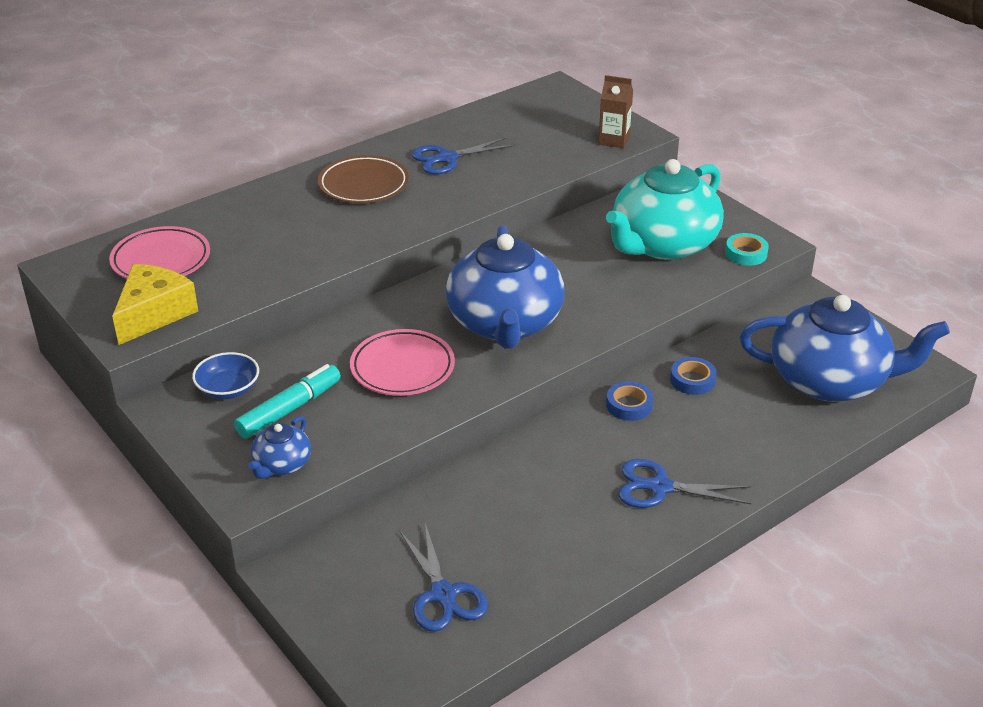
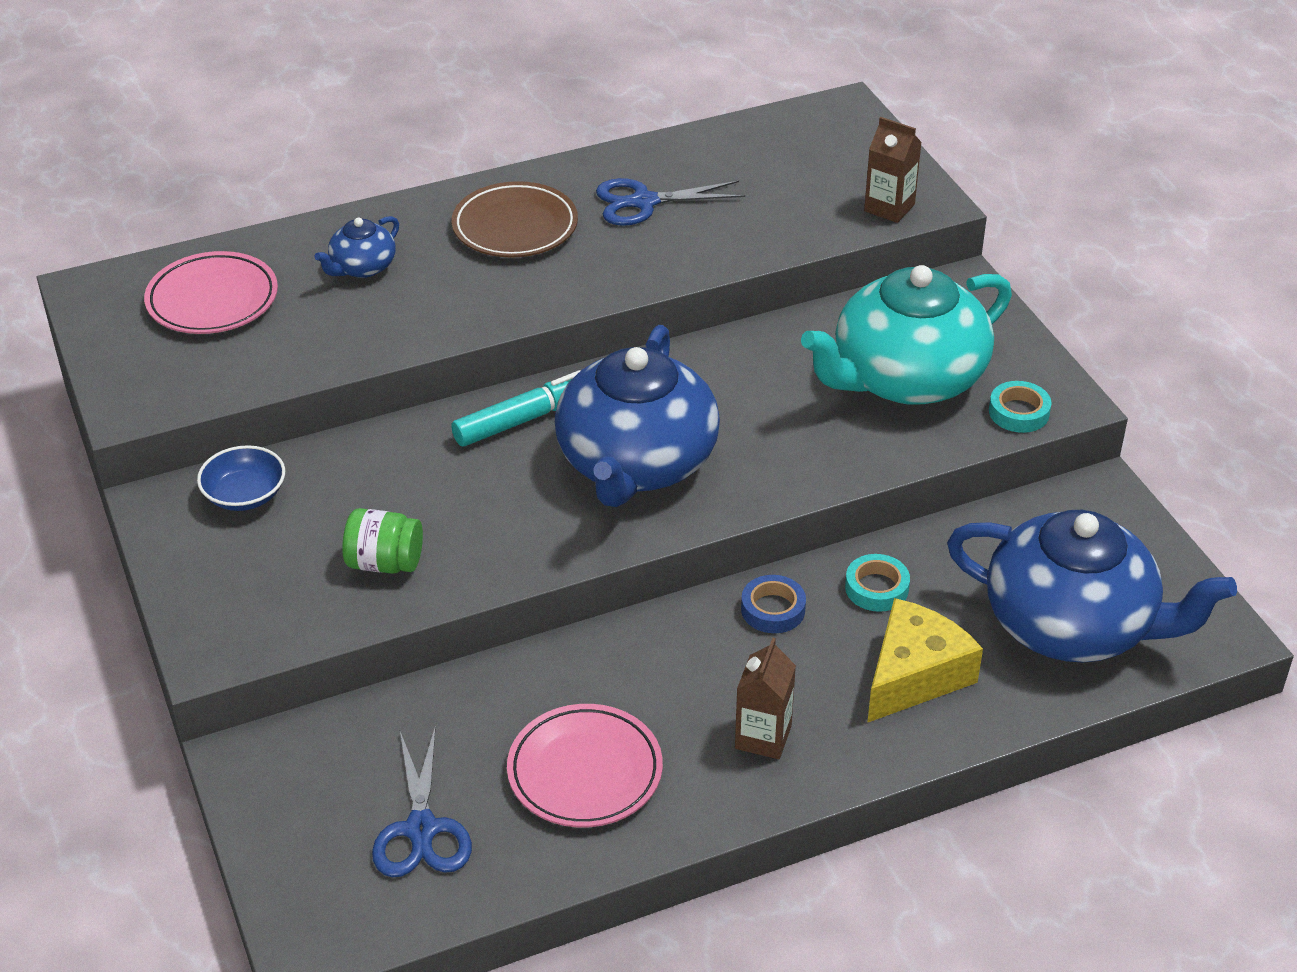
camera: 15 degrees right, 5 degrees up
(154, 314) = (175, 377): yellow cheese -> yellow cheese (914, 675)
(281, 465) = (271, 615): blue teapot -> blue teapot (362, 267)
(289, 409) = (310, 538): turquoise marker -> turquoise marker (524, 419)
(352, 416) = (385, 563): none -> green jar
(402, 368) = (475, 505): pink plate -> pink plate (585, 772)
(659, 487) = (763, 737): blue scissors -> brown carton
(692, 380) = (876, 588): blue tape -> turquoise tape

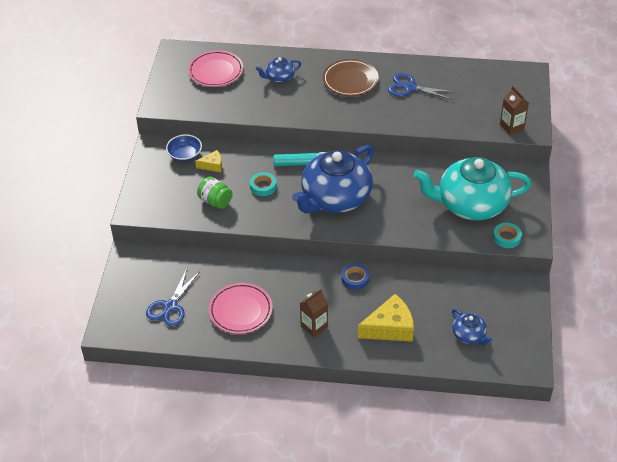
camera: 30 degrees right, 5 degrees up
(324, 494) = (212, 165): none -> yellow cheese
(876, 588) = (402, 287): turquoise tape -> turquoise tape (263, 186)
(1071, 625) = (469, 335): blue teapot -> blue teapot, size x0.44

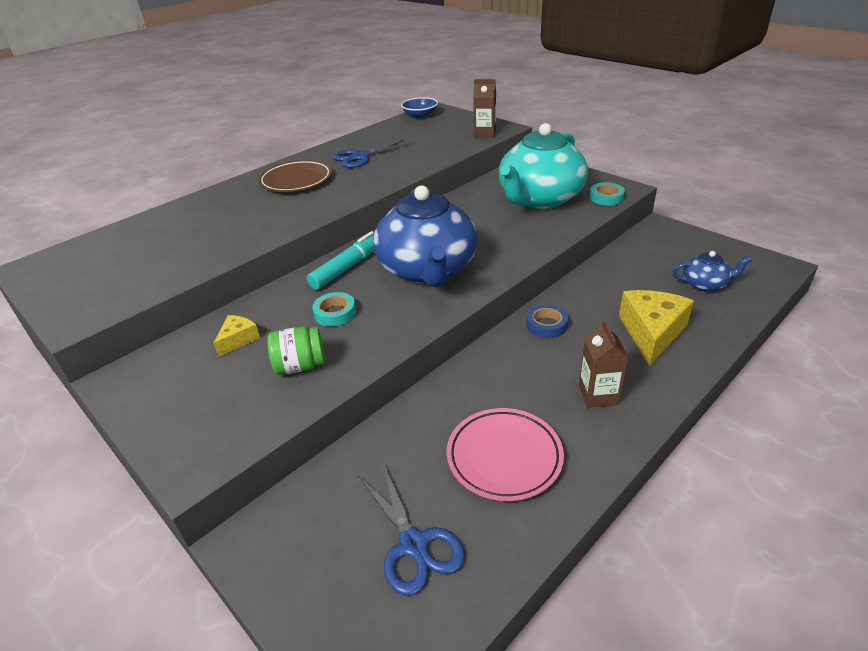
camera: 50 degrees left, 10 degrees down
(185, 155) = (181, 356): blue bowl -> blue bowl (420, 115)
(216, 71) = (120, 252): pink plate -> none
(279, 77) = (214, 216): blue teapot -> none

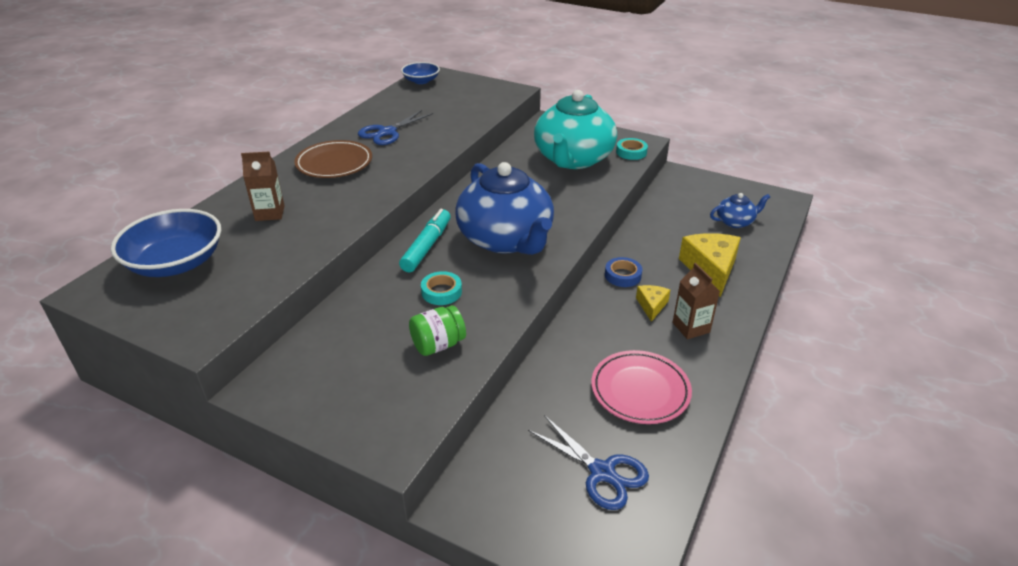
camera: 20 degrees left, 0 degrees up
(108, 252) = (176, 263): none -> blue bowl
(238, 339) = (360, 331): yellow cheese -> yellow cheese (651, 306)
(485, 133) = (499, 97): brown carton -> brown carton (270, 213)

